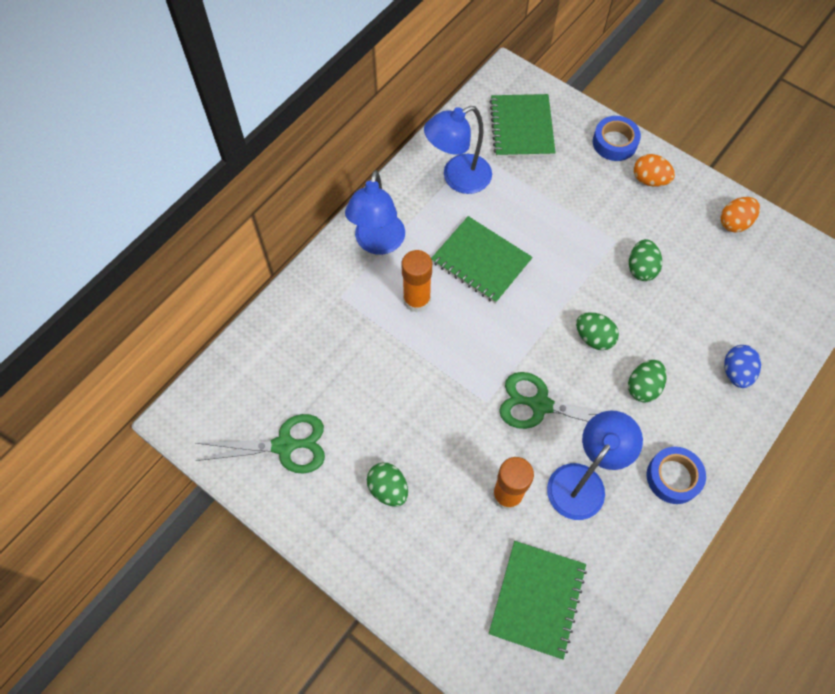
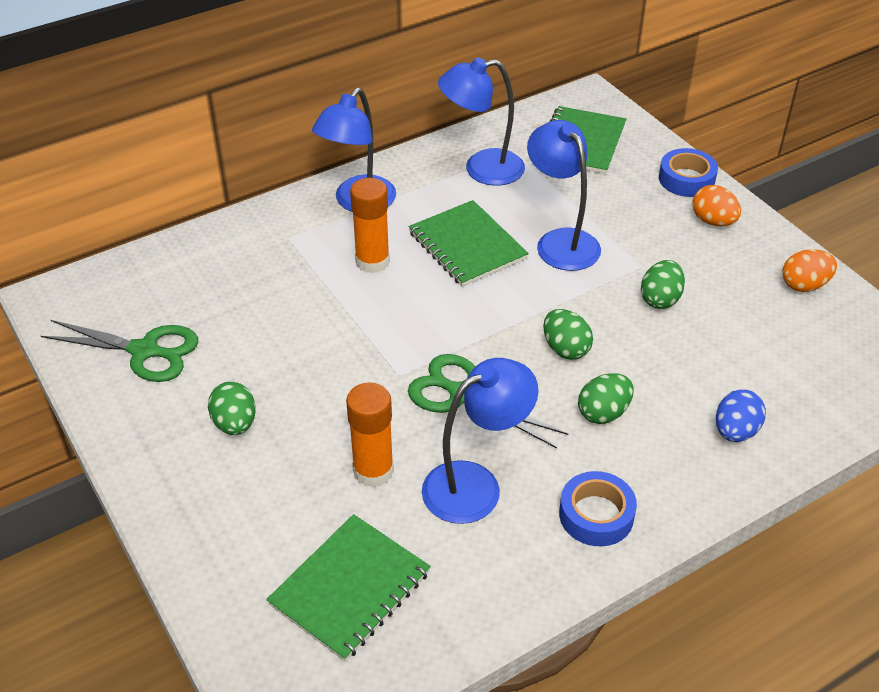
camera: 20 degrees right, 20 degrees down
(548, 234) = (561, 241): none -> blue lamp

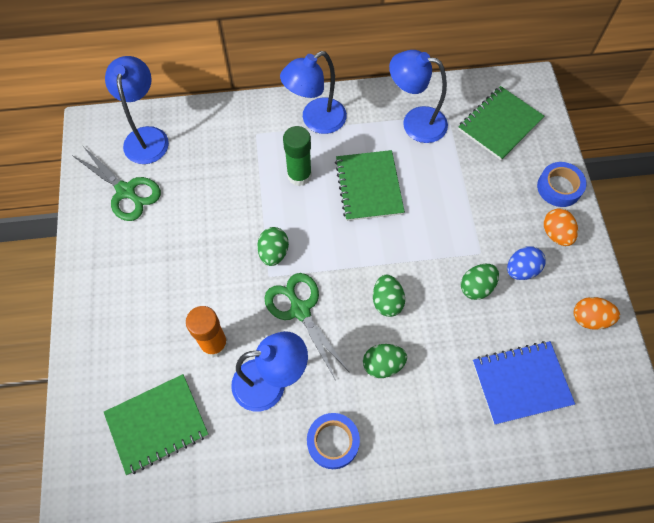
camera: 25 degrees right, 20 degrees up
(235, 424) = (151, 271): green egg -> green egg (274, 253)
(372, 262) = (299, 175): orange glue stick -> green glue stick
(561, 241) = (435, 208): blue lamp -> blue lamp (147, 137)
(735, 431) = (463, 420): blue egg -> blue egg (521, 270)
(774, 371) = (521, 383): none -> blue notebook

